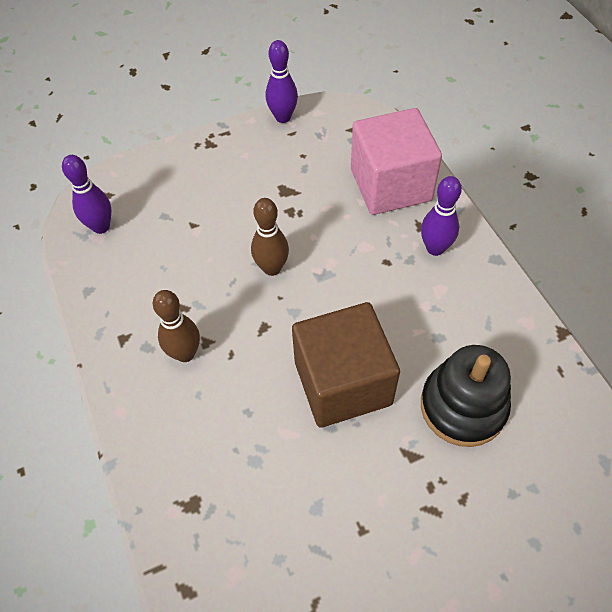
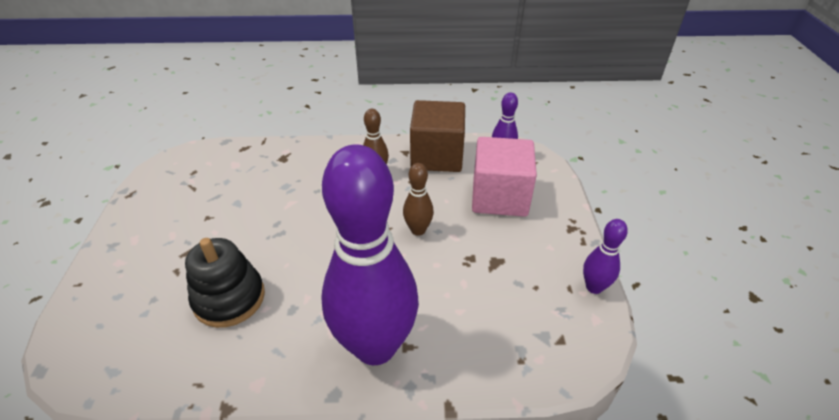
camera: 110 degrees right, 15 degrees down
(342, 383) = (300, 239): brown cube -> brown cube (437, 156)
(390, 185) = (469, 342): pink cube -> pink cube (499, 197)
(435, 248) = (375, 346): purple bowling pin -> purple bowling pin, size x2.37

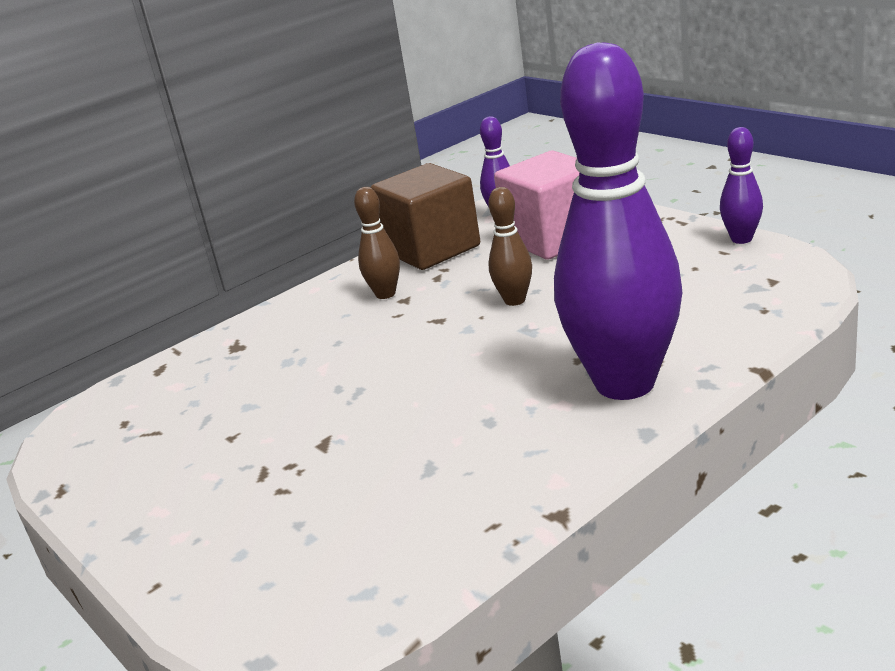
camera: 35 degrees left, 15 degrees down
(229, 298) = (399, 460): black stacking toy -> none

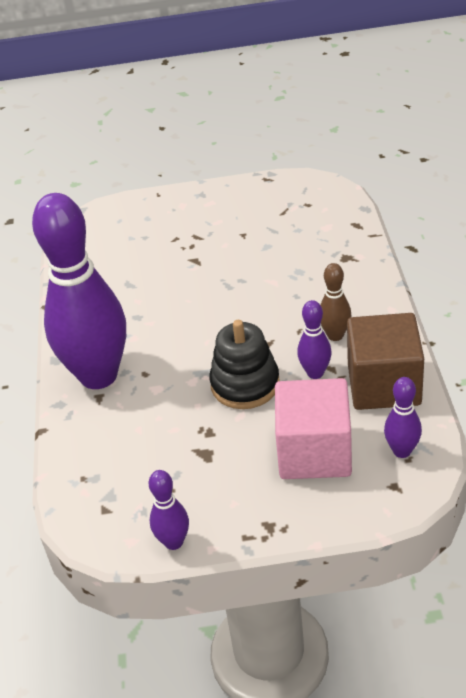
camera: 125 degrees right, 15 degrees up
(453, 279) = (315, 373): none -> purple bowling pin
(514, 300) = (245, 384): brown bowling pin -> black stacking toy

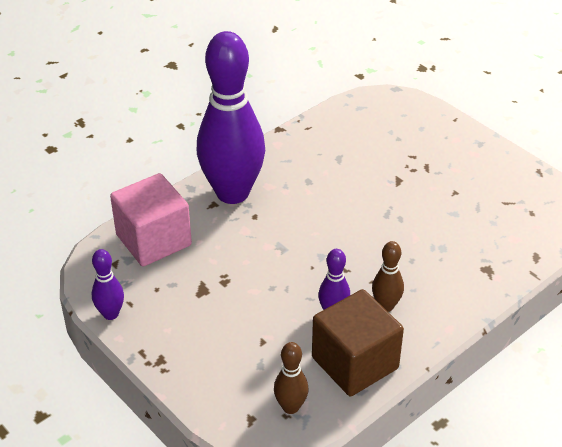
camera: 50 degrees right, 0 degrees up
(245, 384) = (287, 277): black stacking toy -> none
(314, 452) = (249, 352): pink cube -> pink cube (153, 240)
(402, 451) = (290, 407): purple bowling pin -> brown bowling pin

